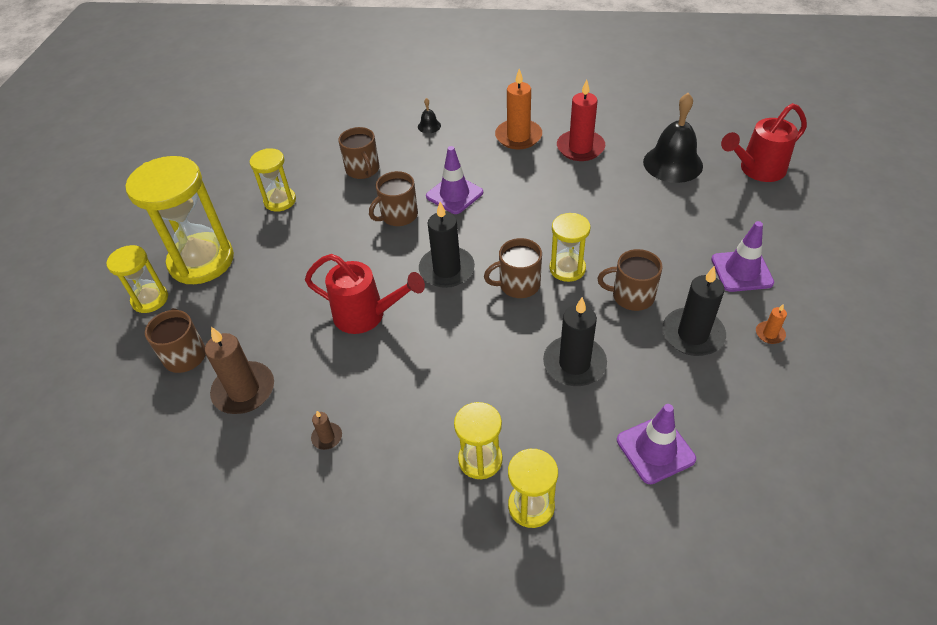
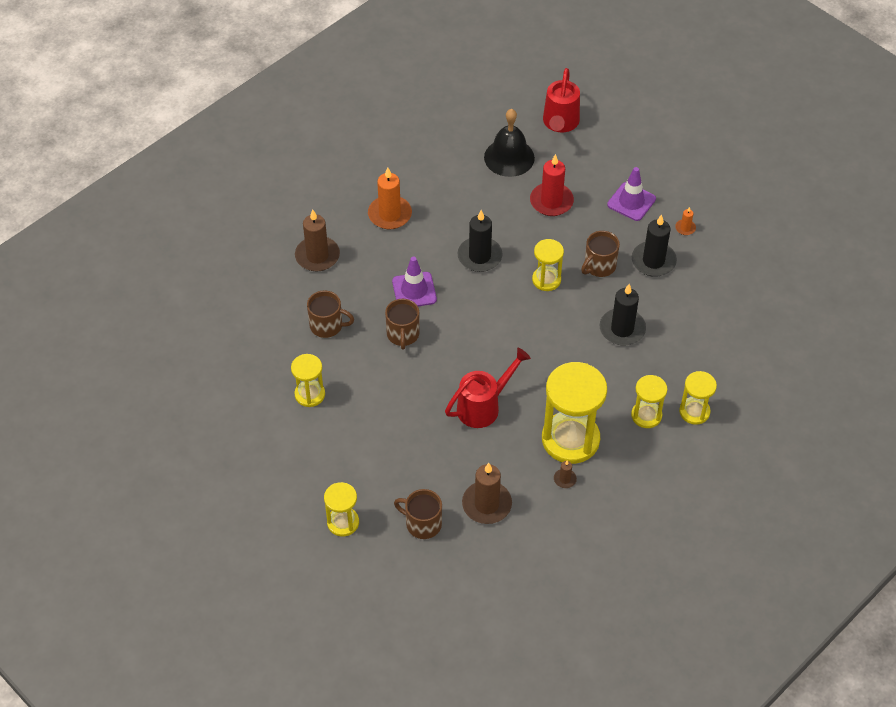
camera: 55 degrees left, 5 degrees up
(201, 261) = (331, 474): yellow hourglass -> yellow hourglass (570, 439)
(429, 126) = (317, 256): black bell -> brown candle
(447, 269) = (484, 340): black candle -> black candle (479, 256)
(518, 285) = (535, 313): brown mug -> none
(580, 148) = (440, 191): red candle -> red candle (551, 201)
(655, 449) = (709, 335): purple traffic cone -> none

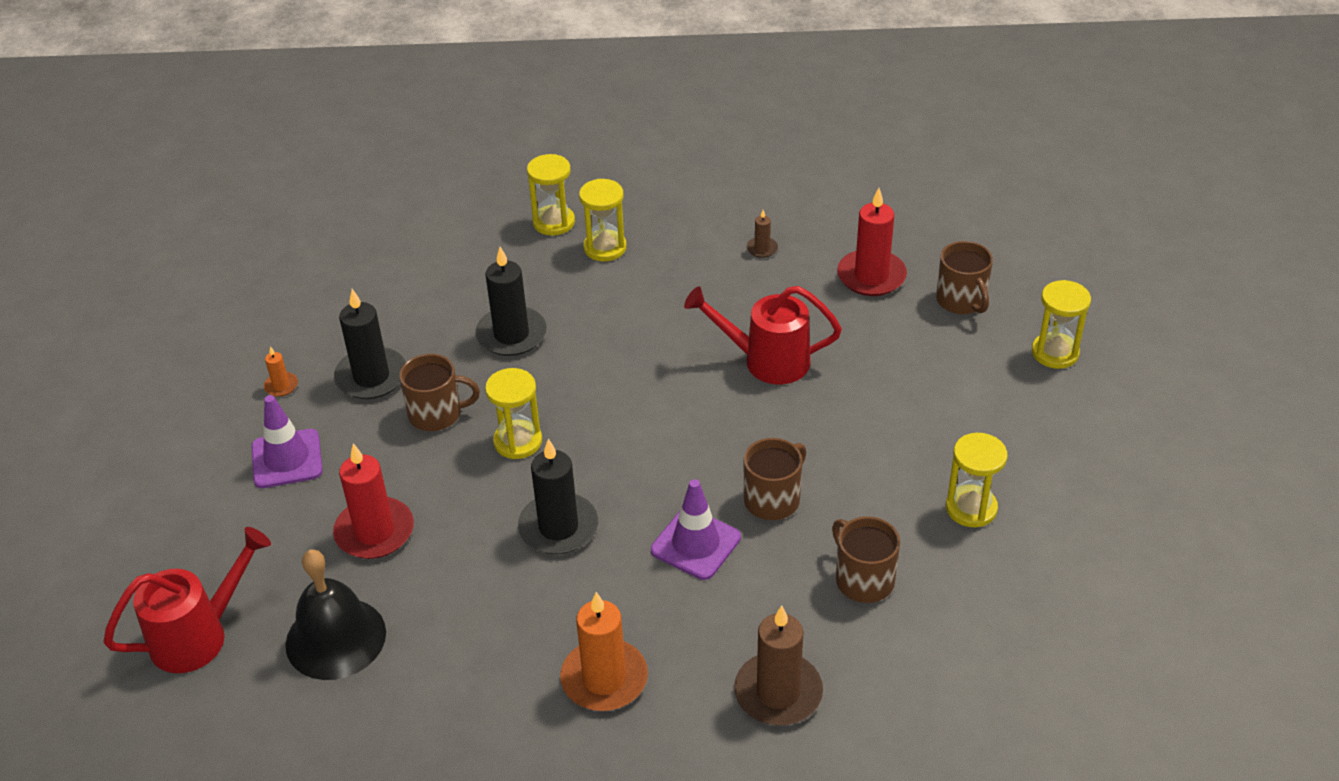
camera: 135 degrees left, 10 degrees down
(486, 504) = (871, 276): brown candle -> red candle
(570, 439) = (711, 275): yellow hourglass -> none

